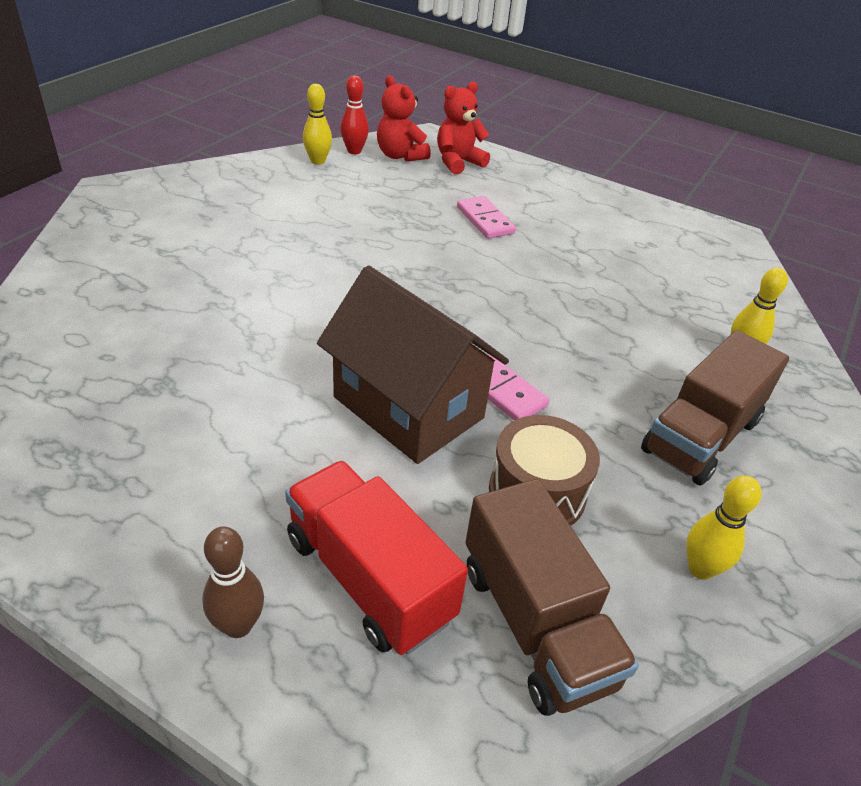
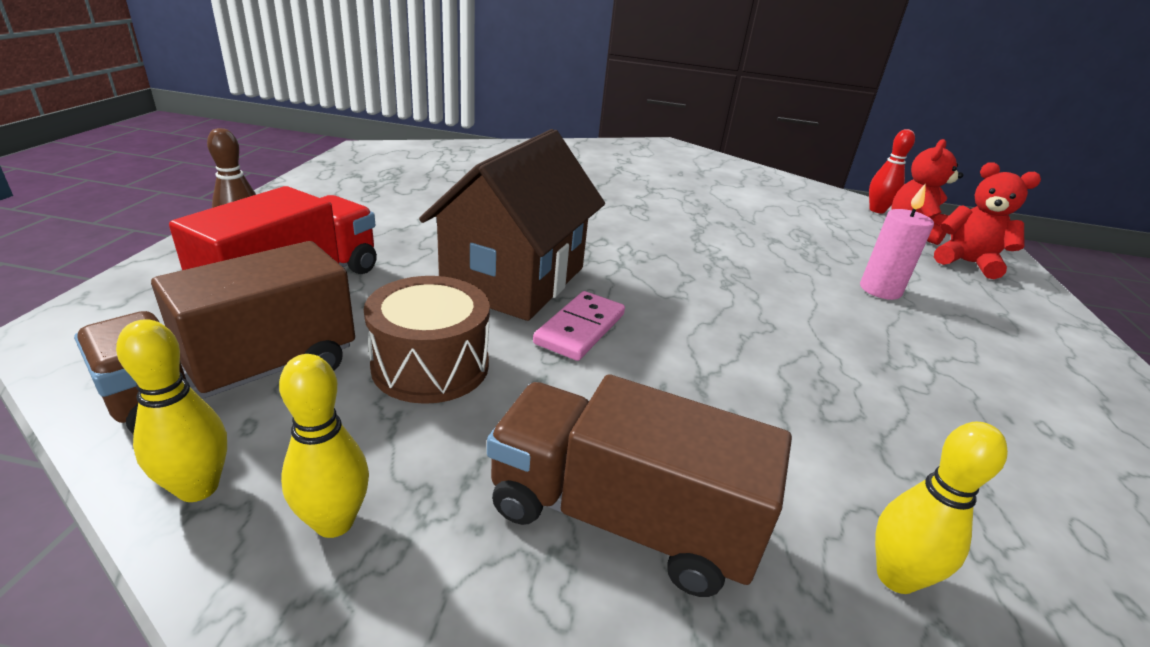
camera: 70 degrees right, 10 degrees down
(318, 161) = (829, 198): yellow bowling pin -> yellow bowling pin (198, 488)
(485, 220) = (880, 290): pink domino -> pink candle

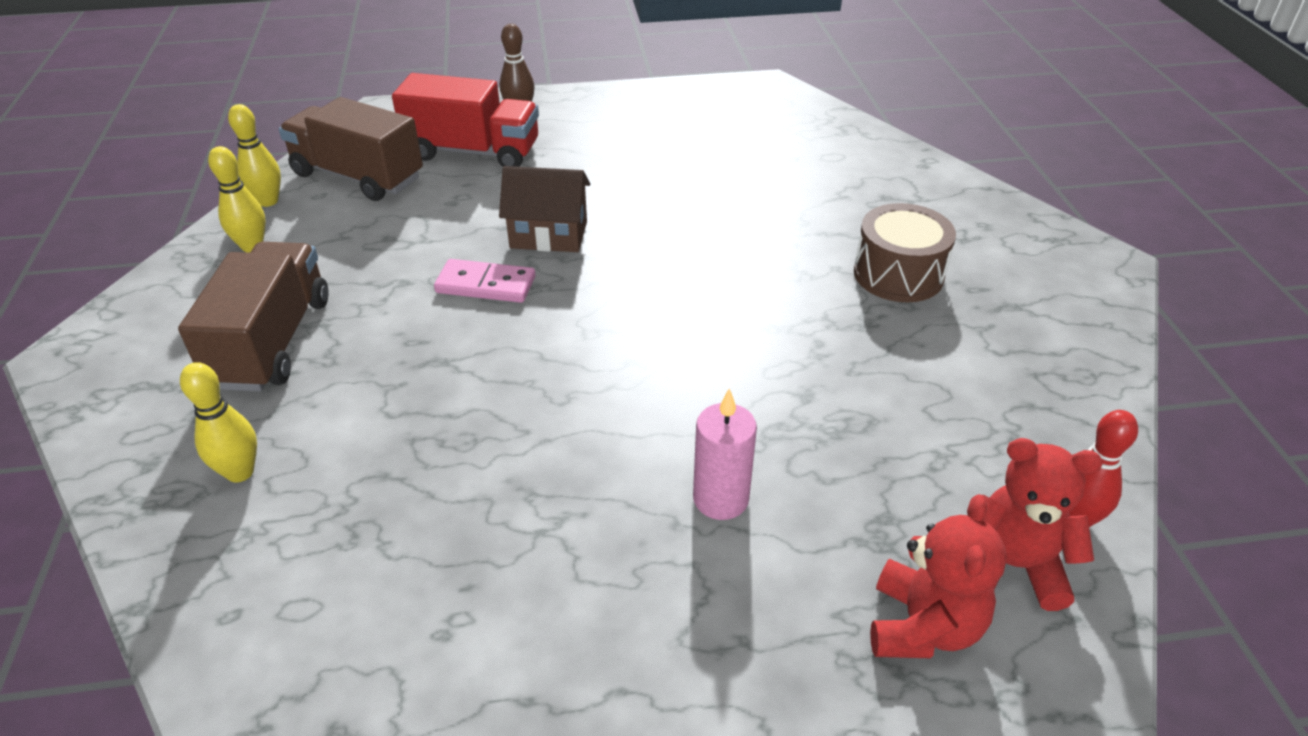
camera: 75 degrees right, 10 degrees up
(431, 365) = (401, 233): brown drum -> brown drum (898, 274)
(514, 279) = (549, 235): brown house -> brown house, size x0.60

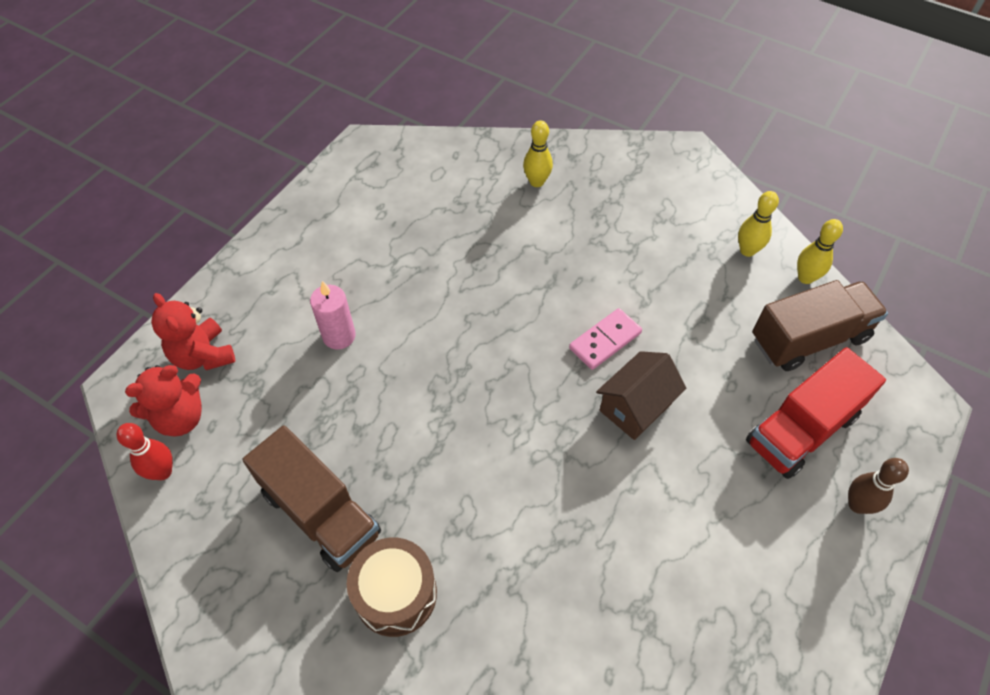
camera: 130 degrees right, 15 degrees up
(272, 342) = (632, 225): brown truck -> brown truck (321, 512)

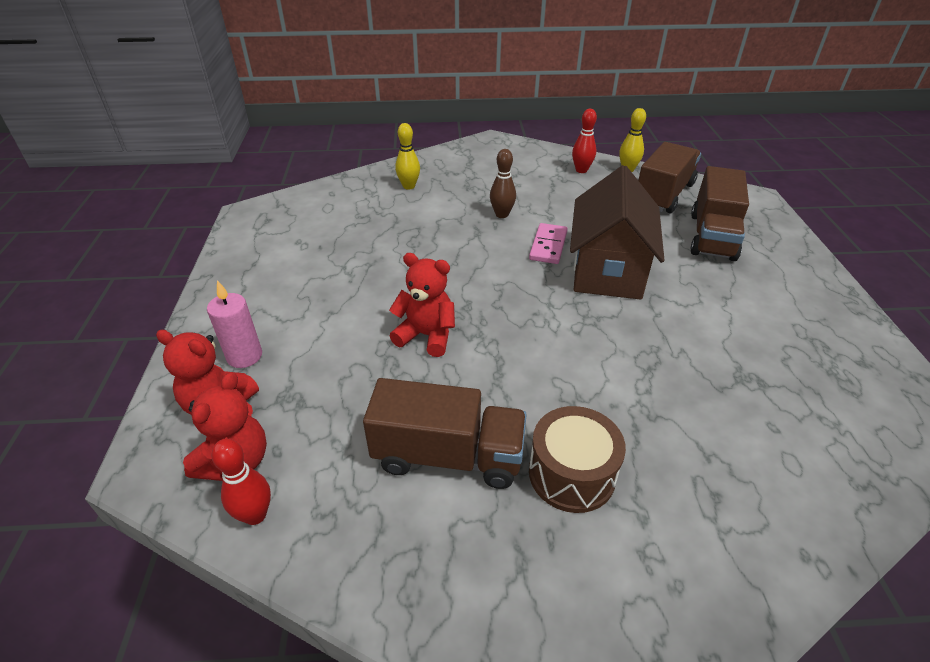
camera: 35 degrees left, 15 degrees down
(339, 336) = (342, 331): pink candle -> pink candle (244, 356)
(400, 383) = (426, 335): none -> red teddy bear
(635, 407) = (608, 270): brown house -> brown house, size x1.67
(747, 250) = (581, 170): yellow bowling pin -> red bowling pin
(801, 429) = (712, 236): red truck -> brown truck
(857, 505) = (783, 256): brown bowling pin -> brown bowling pin (502, 214)

